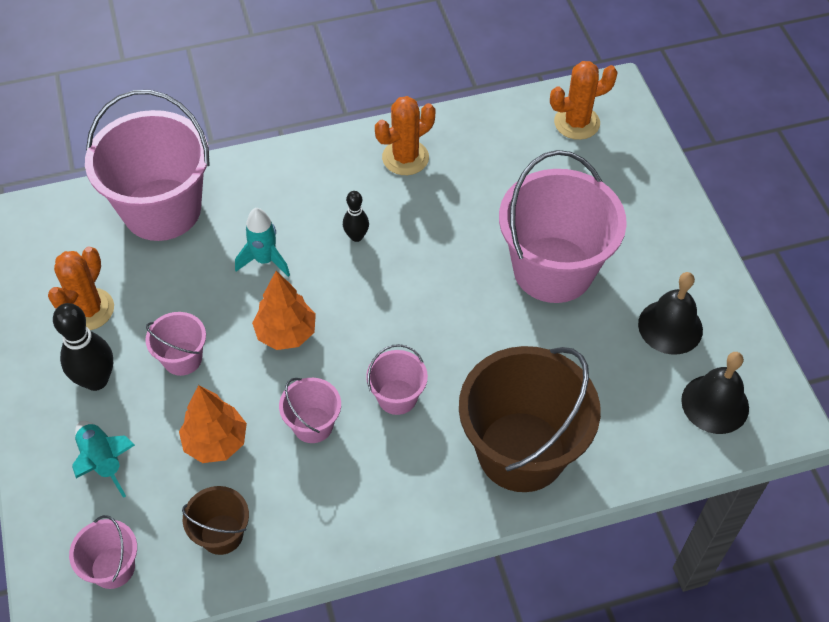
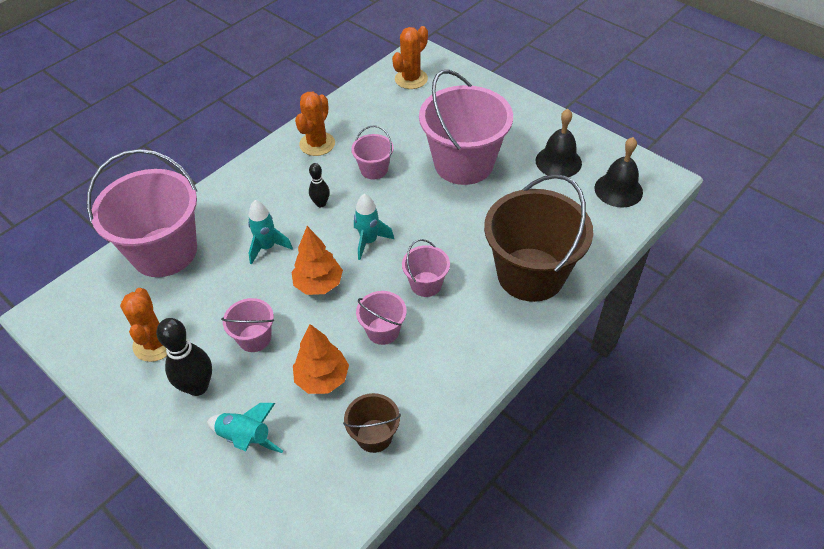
camera: 30 degrees left, 5 degrees down
(113, 567) = (310, 506): pink bucket -> pink bucket (374, 169)
(374, 311) = (369, 241): none -> turquoise rocket

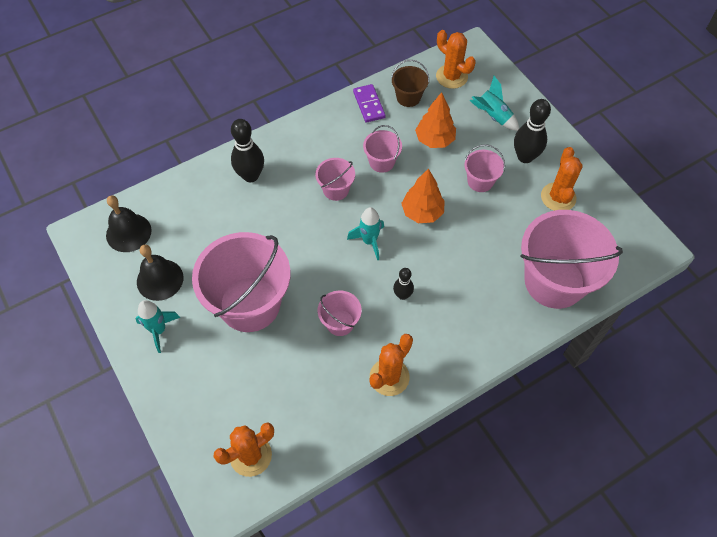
camera: 165 degrees left, 10 degrees up
(267, 247) = (460, 260): turquoise rocket -> turquoise rocket (159, 330)
(317, 492) = (451, 76): none -> orange cactus
(426, 407) = (369, 105): none -> purple domino
(530, 274) = (251, 176): brown bucket -> black bowling pin

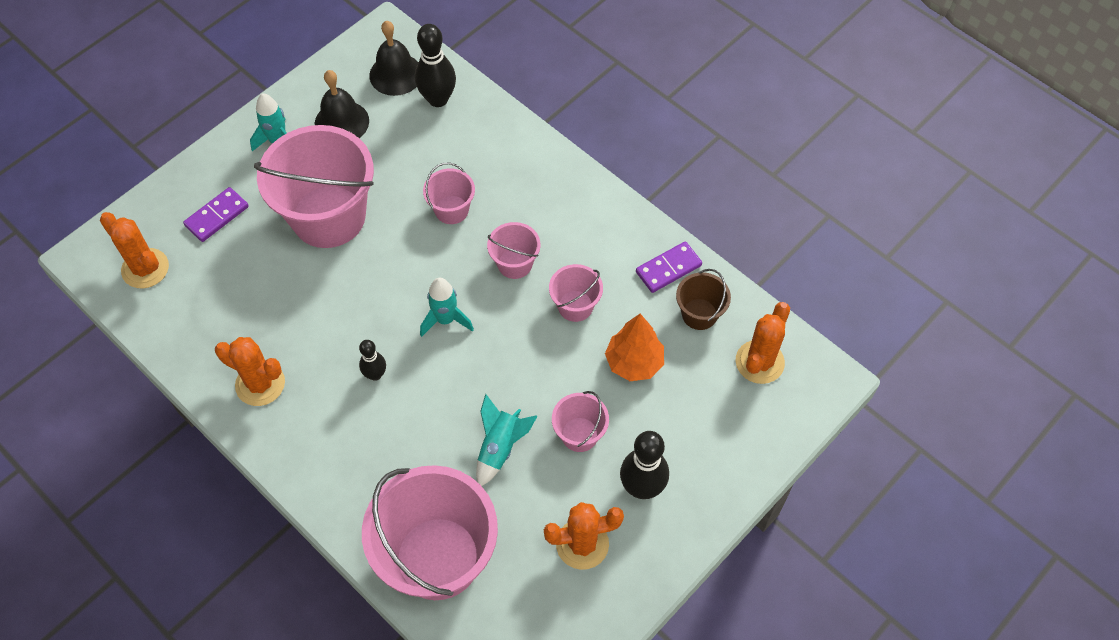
camera: 75 degrees right, 0 degrees up
(217, 389) = (217, 216): none -> purple domino
(251, 176) = (509, 167): black bowling pin -> black bowling pin (438, 99)
(340, 323) = (322, 315): pink bucket -> pink bucket (451, 210)
(422, 212) = (507, 371): orange tree -> none
(493, 116) = (703, 431): turquoise rocket -> turquoise rocket (500, 447)

